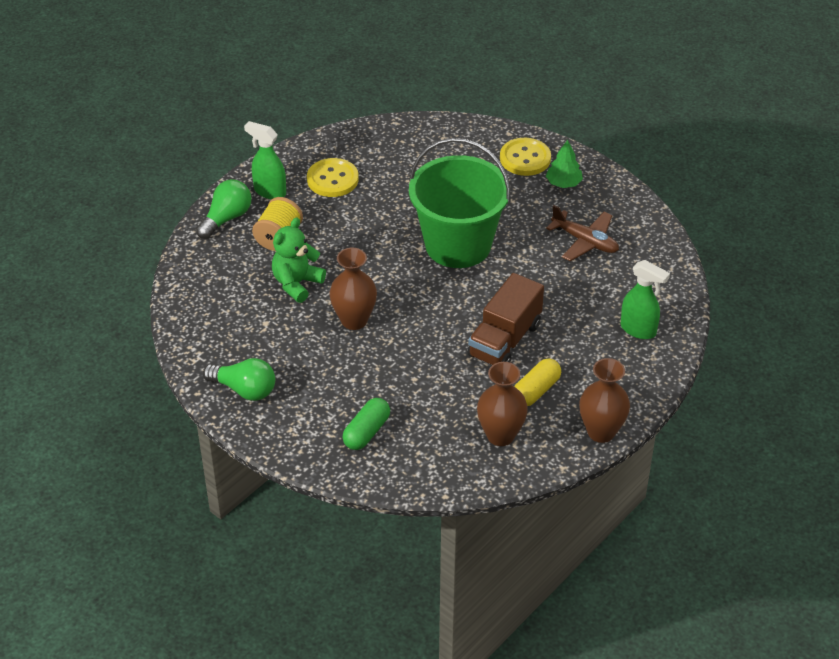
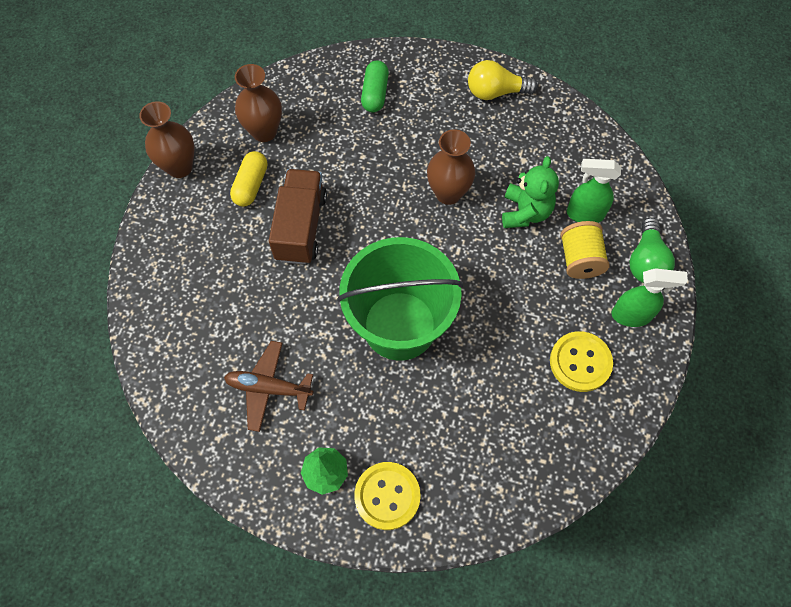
camera: 155 degrees right, 20 degrees up
(244, 389) = (495, 92): green light bulb -> yellow light bulb
(638, 330) = (176, 291): green spray bottle -> green spray bottle (584, 214)

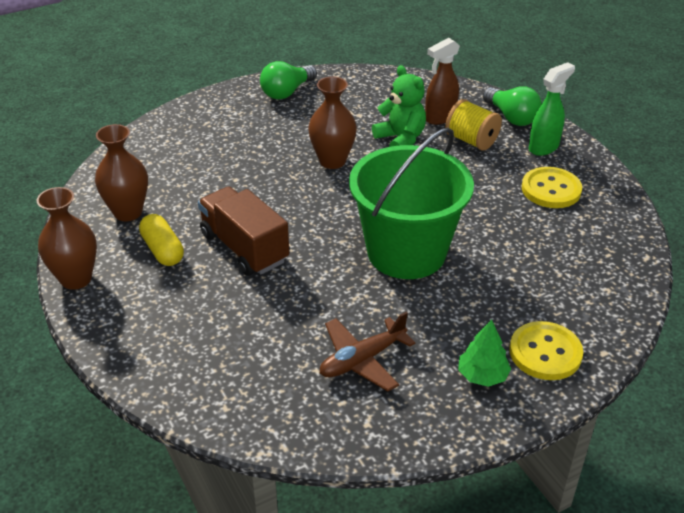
camera: 45 degrees left, 25 degrees down
(375, 93) = (194, 140): green capsule -> none
(495, 92) = (287, 92): yellow light bulb -> green light bulb
(584, 214) = (440, 118): green spray bottle -> brown spray bottle

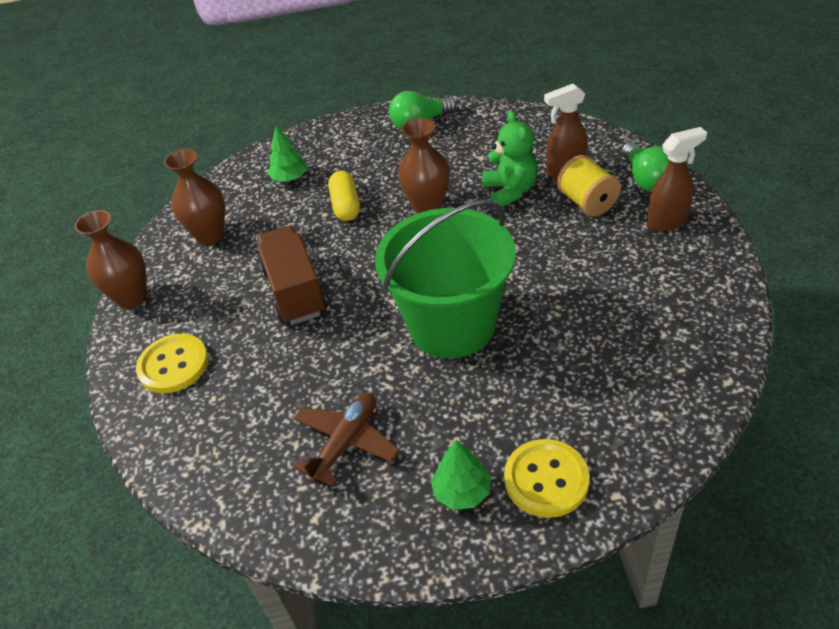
camera: 25 degrees right, 5 degrees up
(162, 250) = (220, 280): yellow capsule -> yellow capsule (346, 205)
(182, 152) = (290, 178): none -> green tree
(362, 360) = (345, 443): brown plane -> brown plane turned 135 degrees clockwise
(544, 147) = (667, 221): green spray bottle -> brown spray bottle
(551, 189) = (650, 275): yellow button -> yellow button (173, 365)

